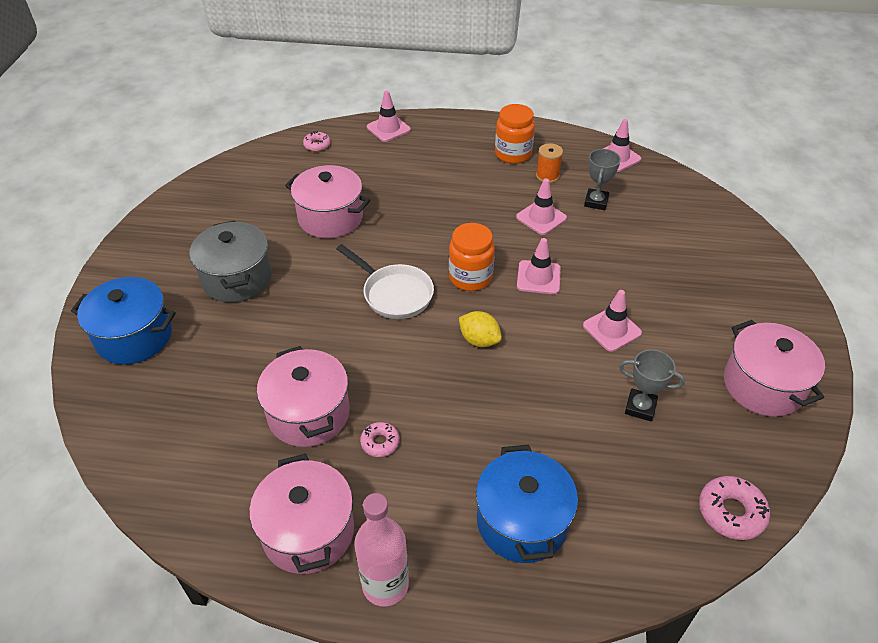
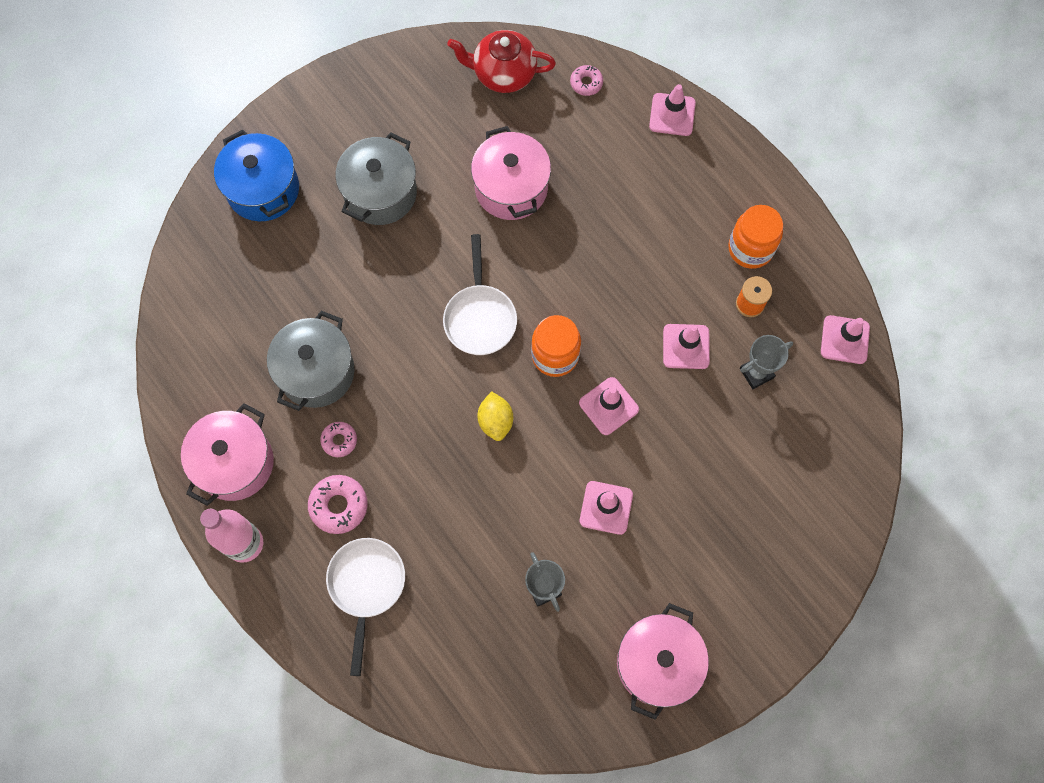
camera: 45 degrees right, 25 degrees up
(255, 171) = (503, 74): none -> red teapot
(309, 414) = (316, 372): pink pot -> grey pot
(522, 521) = (366, 586): blue pot -> white pan
(731, 512) = (505, 718): pink donut -> pink donut (339, 506)

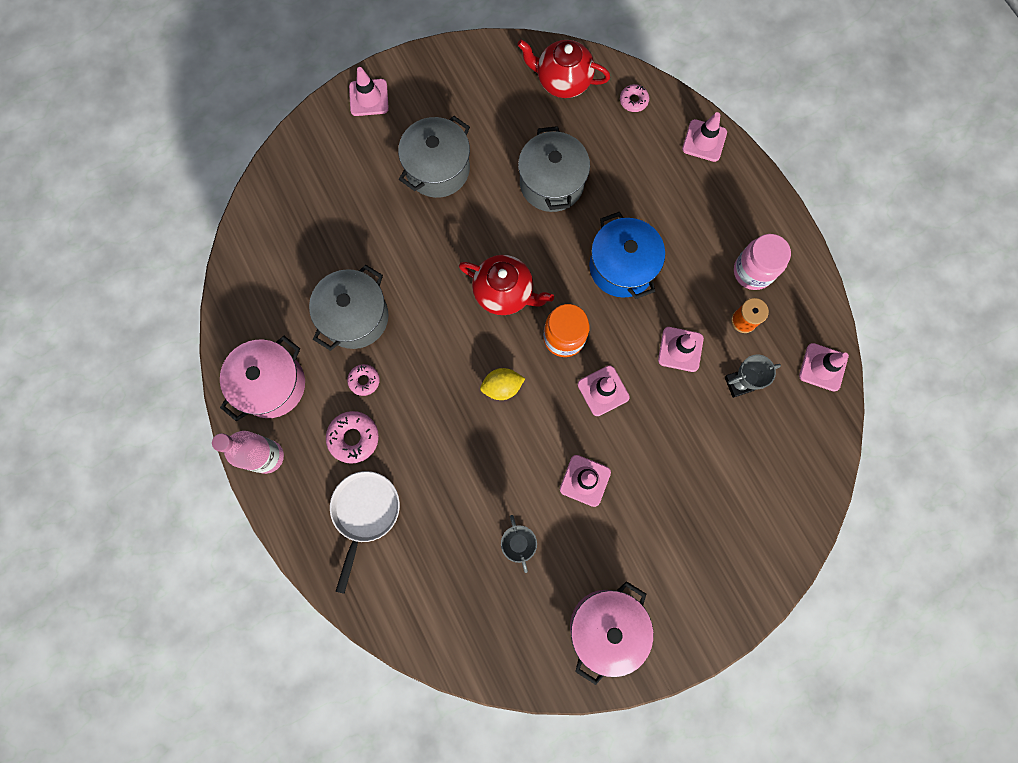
camera: 10 degrees right, 5 degrees up
(263, 189) = (337, 150): blue pot -> blue pot (622, 267)
(288, 126) = (369, 98): none -> pink traffic cone
(480, 317) = (504, 293): white pan -> red teapot
(495, 421) = (502, 387): yellow lemon -> yellow lemon turned 75 degrees clockwise
(511, 188) = (551, 183): pink pot -> grey pot
(750, 249) = (752, 271): orange jar -> pink jar

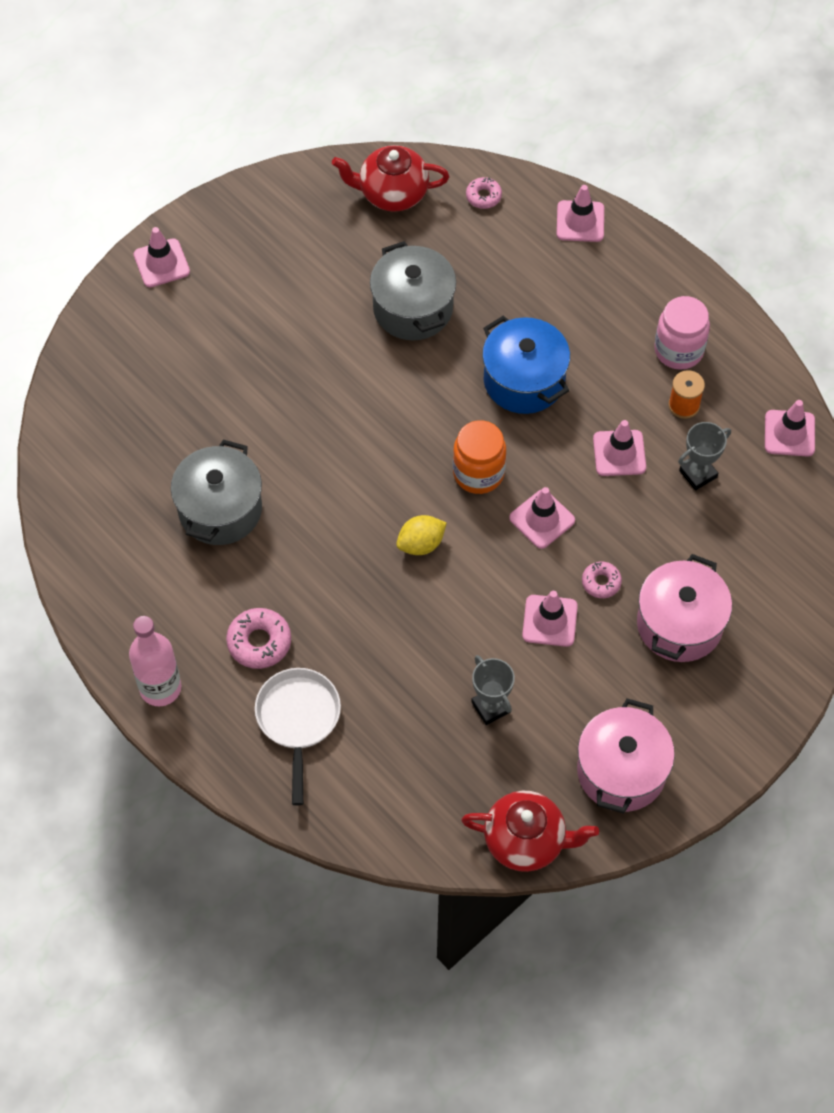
camera: 15 degrees left, 15 degrees down
(272, 385) = (141, 608): pink pot -> pink pot (679, 624)
(364, 381) = (252, 576): pink donut -> pink donut (601, 582)
(437, 169) = (270, 324): grey pot -> none
(504, 293) = (393, 441): red teapot -> red teapot (526, 841)

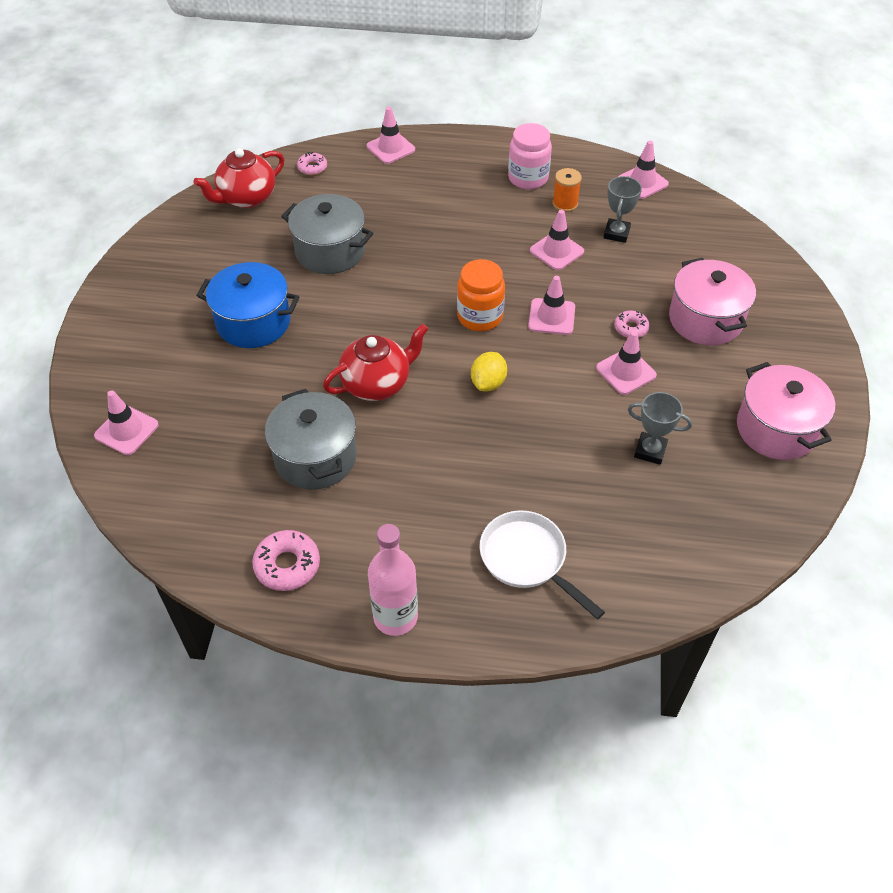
camera: 40 degrees left, 10 degrees down
(161, 263) = (108, 329): pink traffic cone -> pink traffic cone (126, 430)
(259, 642) = (440, 526): pink donut -> pink donut (287, 565)
(524, 380) = (450, 248): blue pot -> blue pot (253, 322)
(526, 841) = (773, 519): red teapot -> red teapot (377, 383)

